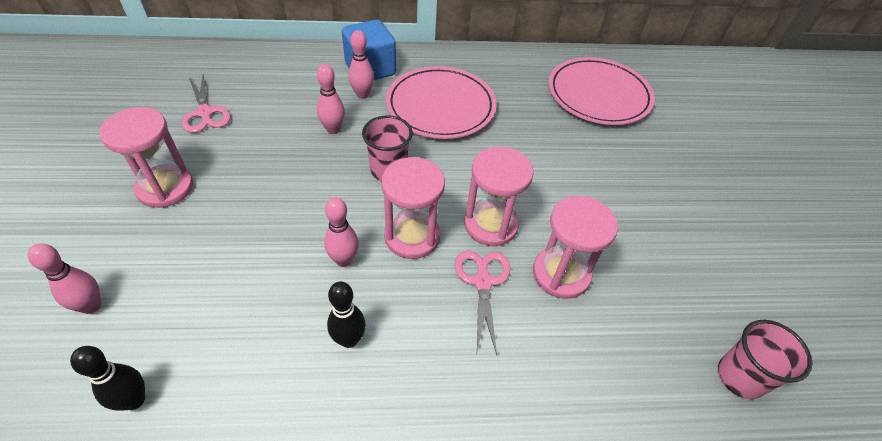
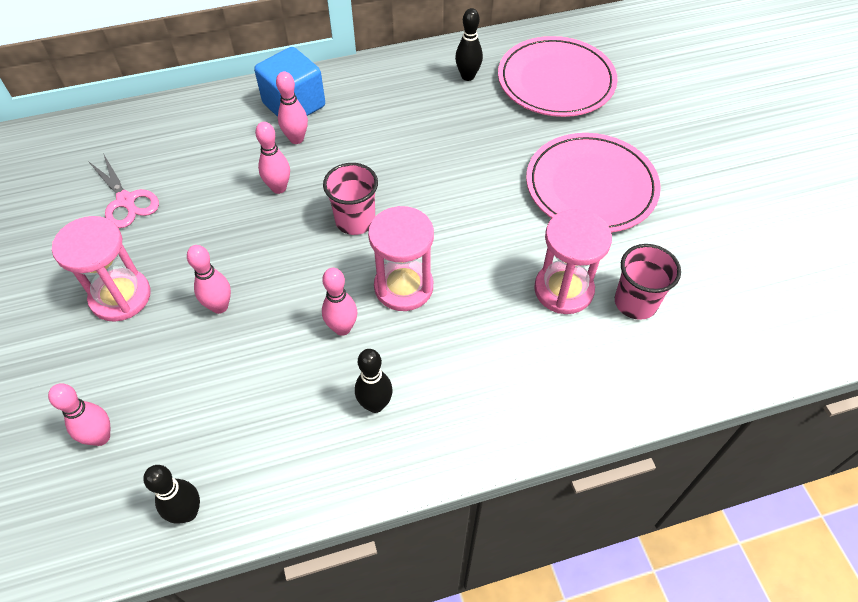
camera: 10 degrees left, 5 degrees up
(244, 215) = (219, 306): none -> pink bowling pin
(440, 106) = (388, 133): pink plate -> pink plate (591, 187)
(483, 281) = (488, 316): pink scissors -> none
(490, 224) = (480, 255): pink hourglass -> none
(522, 76) = (467, 76): none -> black bowling pin
(740, 377) = (751, 347): pink cup -> pink cup (635, 302)

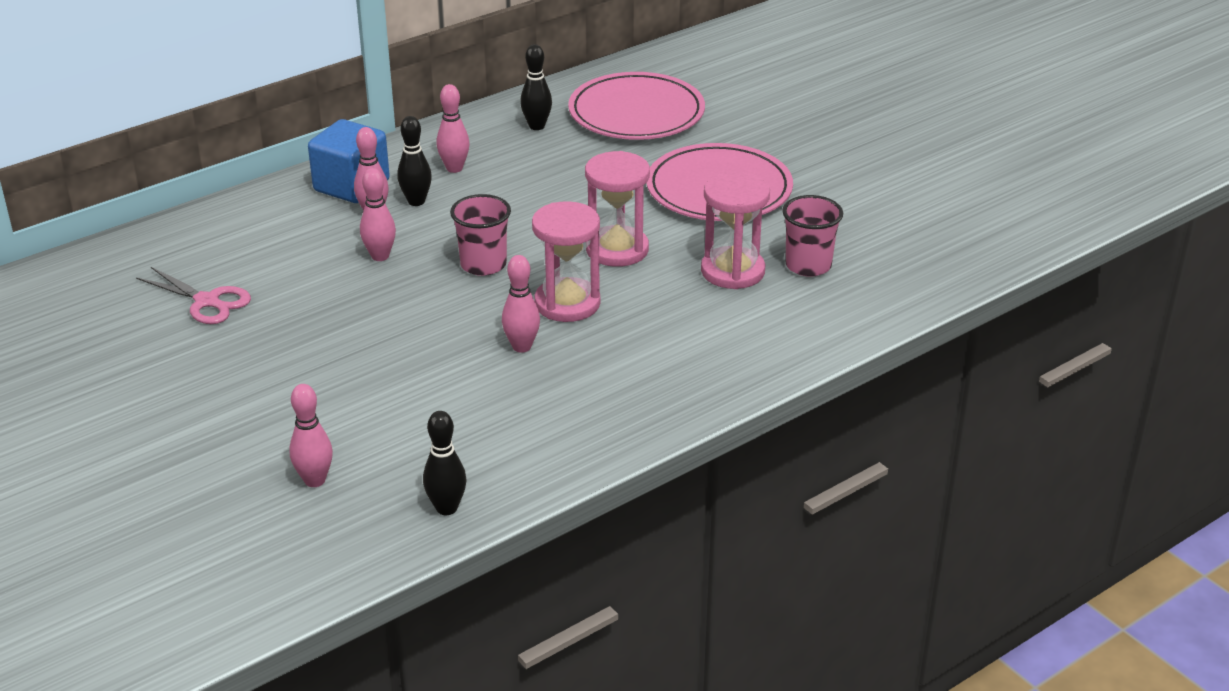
camera: 20 degrees left, 20 degrees down
(120, 297) = (258, 376): pink hourglass -> pink hourglass (617, 249)
(219, 306) = (377, 359): pink bowling pin -> pink bowling pin (454, 168)
(375, 404) = (590, 392): black bowling pin -> black bowling pin (416, 201)

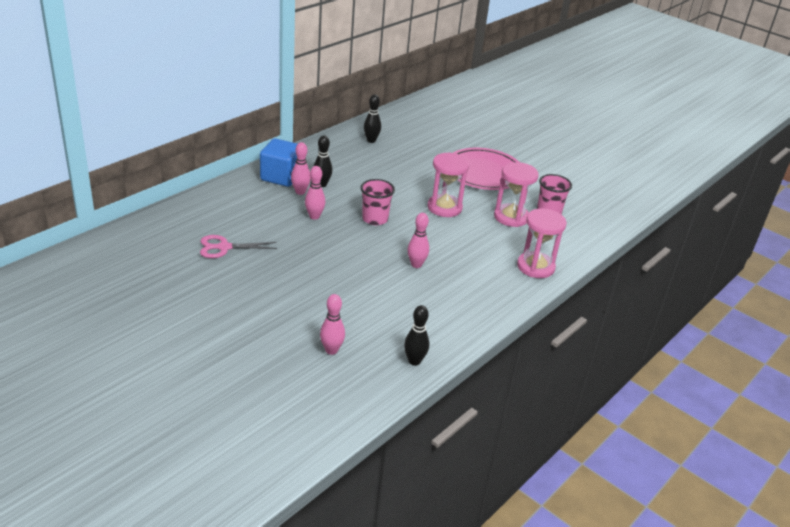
camera: 15 degrees left, 0 degrees up
(207, 302) = (223, 247): pink scissors -> pink scissors turned 150 degrees clockwise
(454, 168) = (335, 165): pink bowling pin -> none
(567, 303) = (430, 239): pink hourglass -> pink hourglass (535, 267)
(636, 113) = (422, 132): pink plate -> none

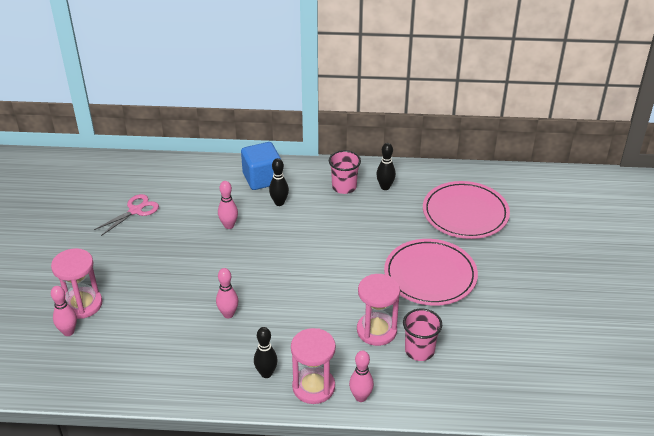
camera: 55 degrees right, 5 degrees up
(223, 247) = (135, 210): pink scissors -> pink scissors turned 90 degrees clockwise
(300, 192) = (253, 199): pink bowling pin -> pink bowling pin (360, 397)
(375, 219) = (266, 256): pink cup -> pink cup (344, 187)
(414, 361) = (98, 382): black bowling pin -> black bowling pin (266, 373)
(442, 131) = (465, 213): none -> pink plate
(444, 207) = (336, 283): pink hourglass -> pink hourglass (82, 304)

